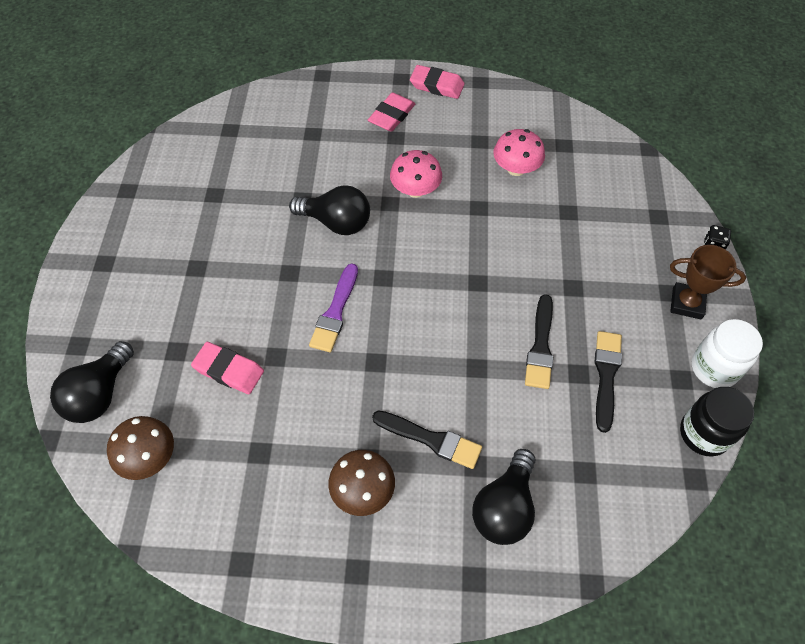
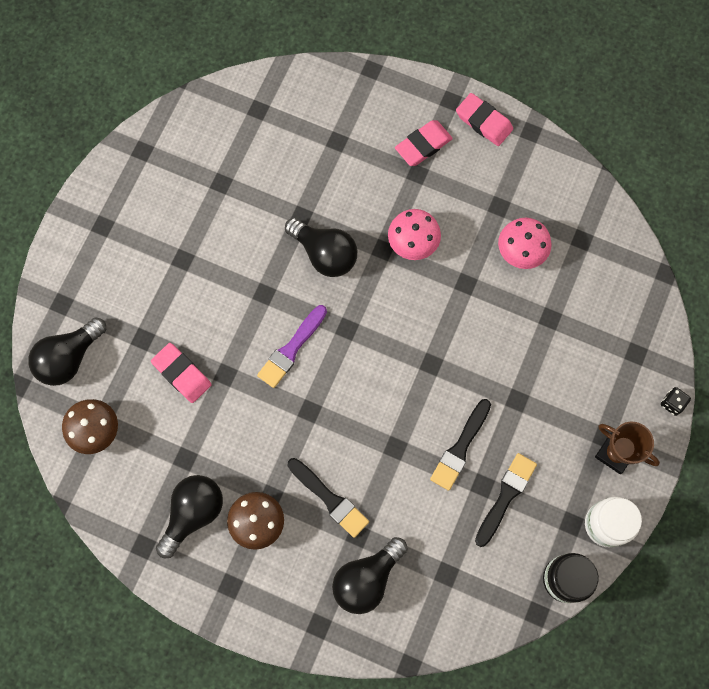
camera: 20 degrees right, 15 degrees up
(287, 506) = (193, 513): none -> black light bulb

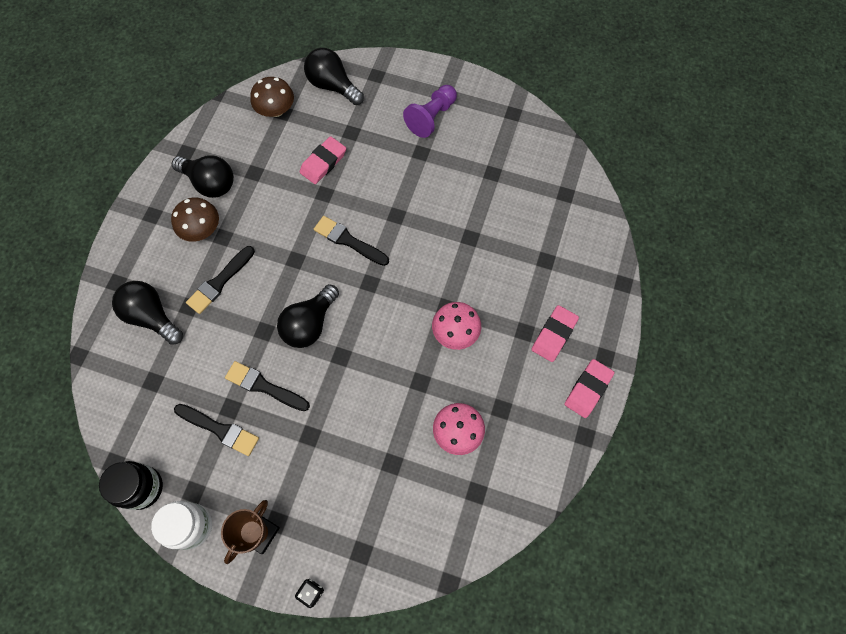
camera: 85 degrees right, 5 degrees down
(135, 243) = (431, 117): none -> purple pawn
(291, 349) = (348, 241): purple brush -> black brush
(324, 254) = (437, 259): black light bulb -> black light bulb (309, 324)
(423, 145) = (554, 335): pink eraser -> pink eraser turned 75 degrees clockwise

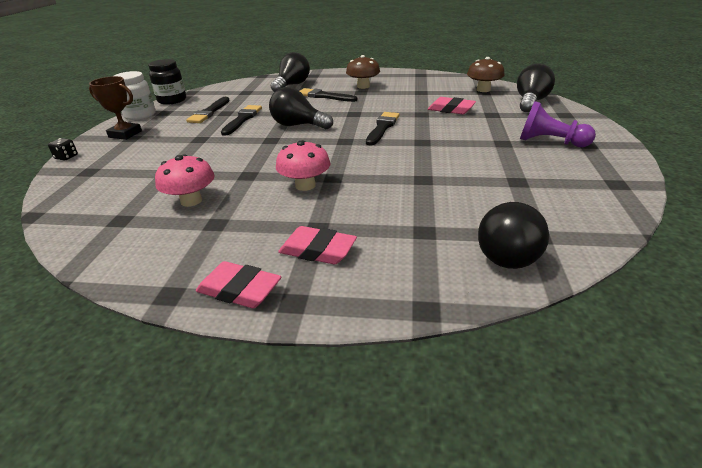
camera: 80 degrees right, 35 degrees down
(210, 183) = (401, 83): black light bulb -> black light bulb (507, 252)

